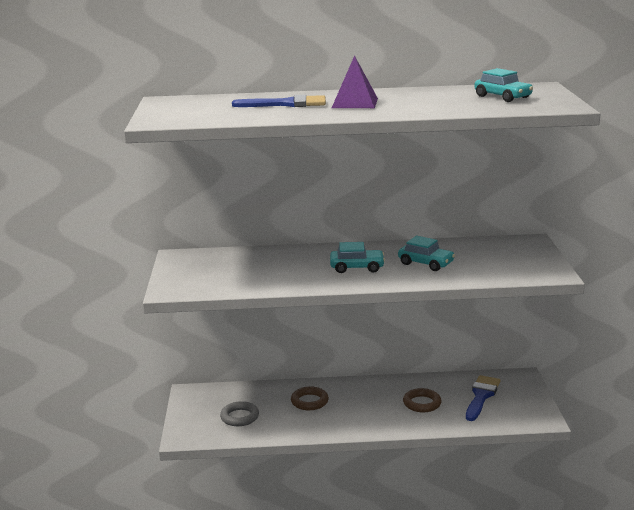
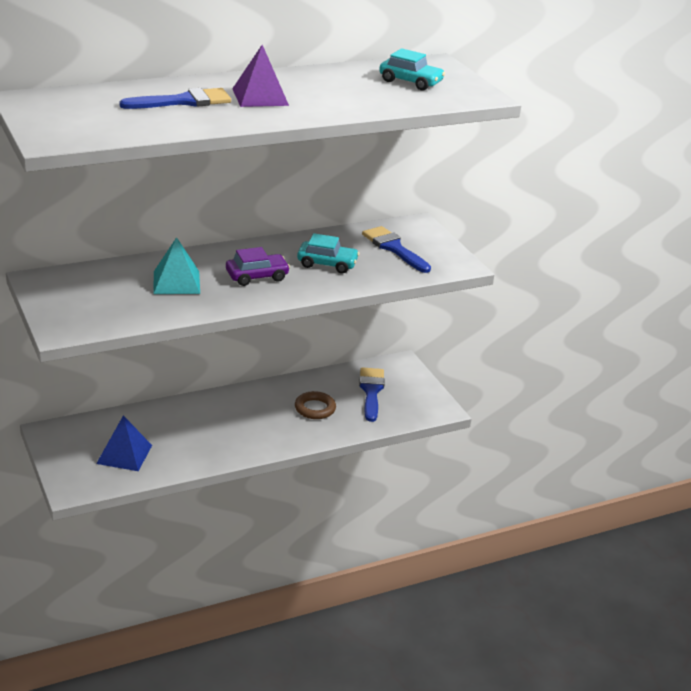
camera: 25 degrees left, 10 degrees up
(239, 417) = (124, 454): grey ring -> blue pyramid
(285, 266) = (176, 282): none -> turquoise pyramid
(309, 401) = (194, 423): brown ring -> none
(357, 267) = (257, 276): turquoise car -> purple car
(496, 257) = (394, 248): none -> blue brush

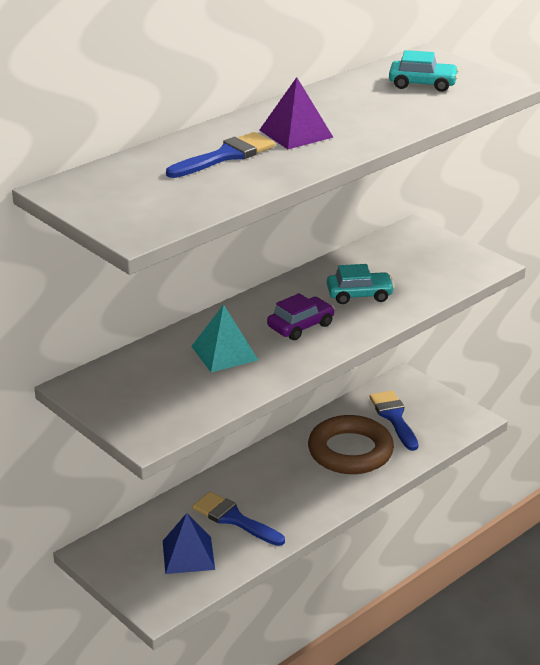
camera: 15 degrees left, 0 degrees up
(315, 408) = (350, 451): brown ring -> brown ring, size x1.87
(394, 248) = (411, 261): blue brush -> blue brush (234, 519)

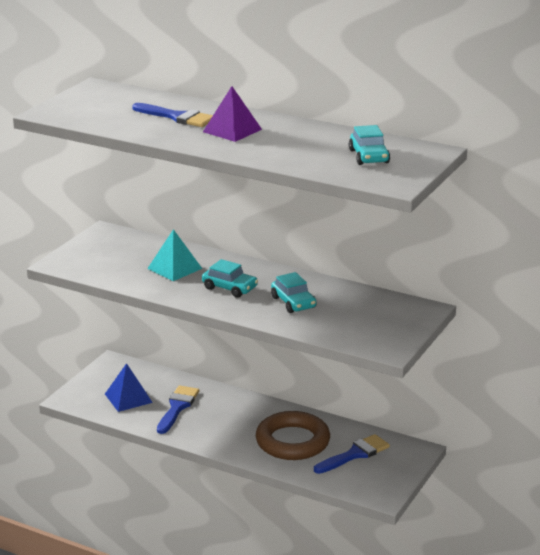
camera: 70 degrees right, 5 degrees down
(300, 326) = (230, 288): purple car -> turquoise car

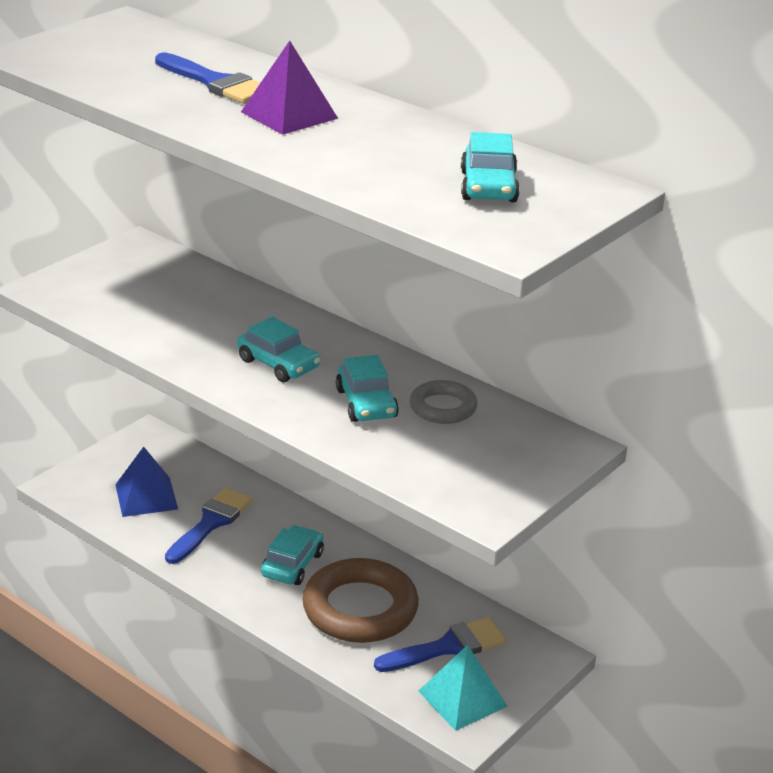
camera: 10 degrees right, 5 degrees up
(174, 268) = (210, 319): turquoise pyramid -> turquoise pyramid (462, 698)
(240, 423) = (292, 564): none -> turquoise car
(340, 299) = (443, 407): none -> grey ring

